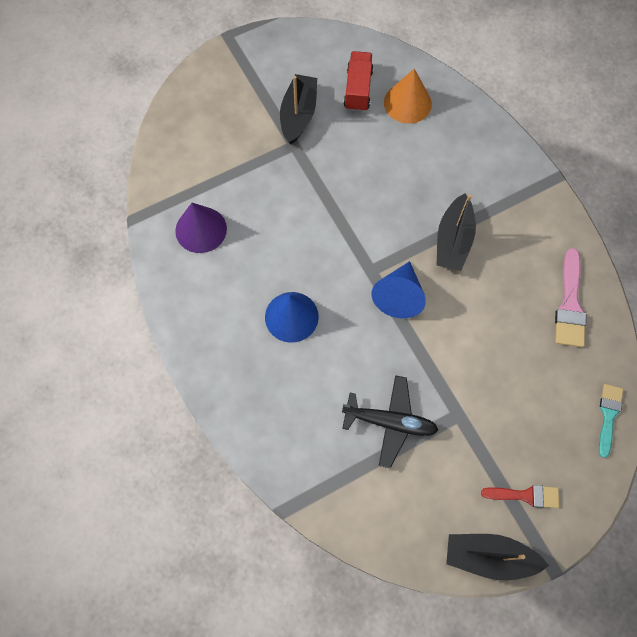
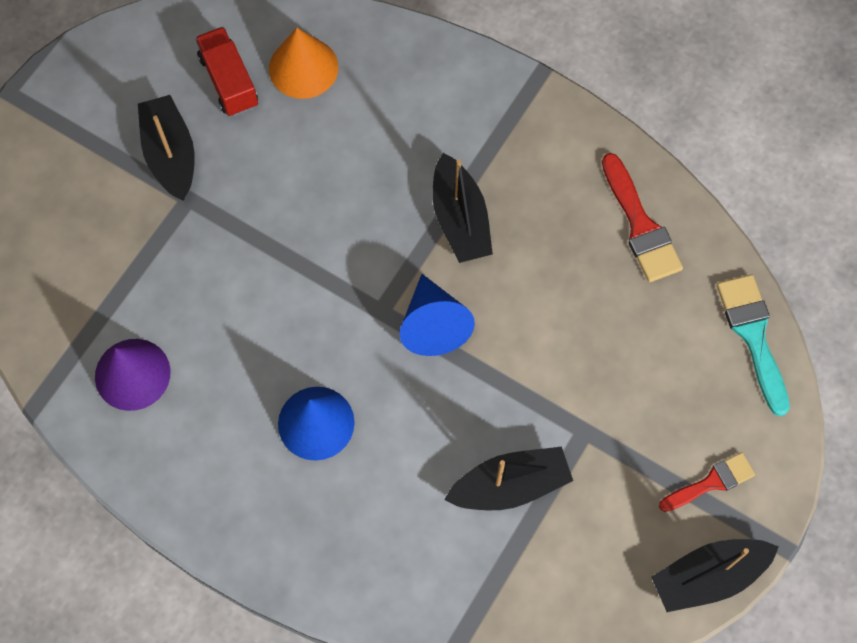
camera: 30 degrees left, 0 degrees up
(390, 422) = (510, 485): black plane -> black boat
(570, 304) = (640, 225): pink brush -> red brush
(608, 415) = (753, 336): turquoise brush -> turquoise brush, size x1.50

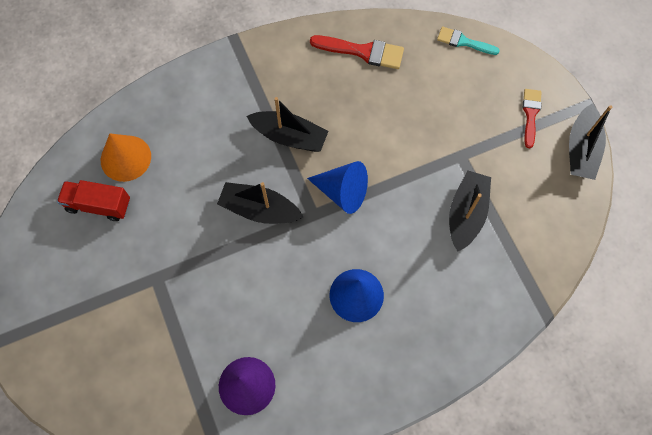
camera: 55 degrees left, 0 degrees up
(170, 155) = (118, 270): black boat -> black boat (259, 209)
(753, 336) = (463, 42): turquoise brush -> turquoise brush, size x0.67

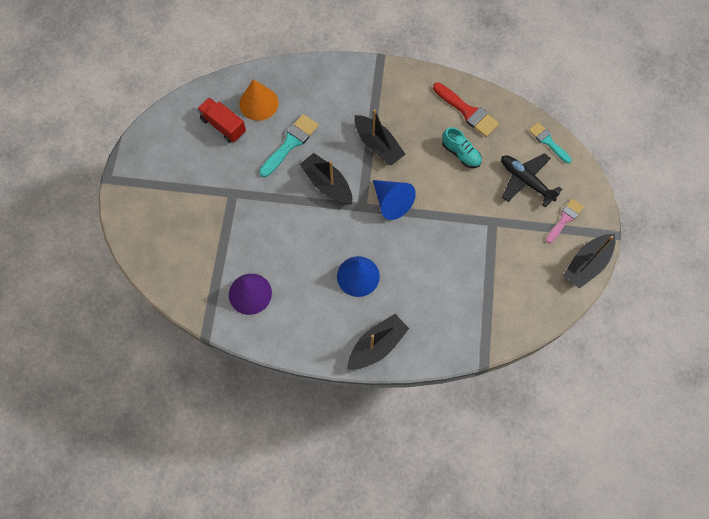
camera: 30 degrees right, 0 degrees up
(190, 185) = (290, 143): none -> turquoise brush
(383, 100) = (461, 153): none -> turquoise shoe
(466, 214) = (470, 263): black boat -> black boat (377, 345)
(467, 95) = (525, 181): none -> black plane
(530, 114) = (564, 219): red brush -> pink brush

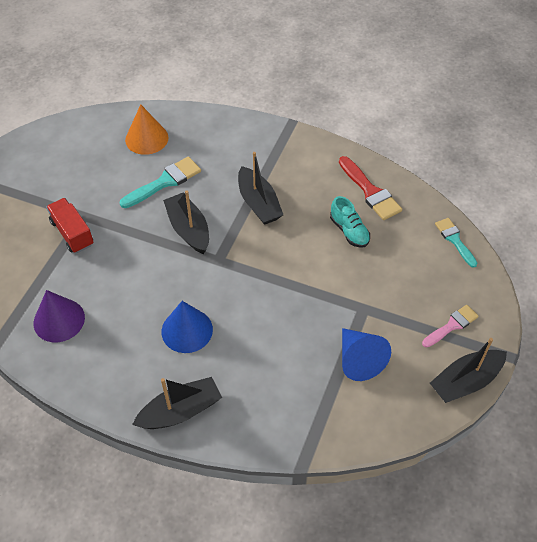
camera: 15 degrees right, 15 degrees down
(223, 125) = (101, 151): red truck -> red truck (72, 233)
(391, 202) = (253, 262): blue cone -> blue cone (359, 360)
(525, 181) = (416, 275): black plane -> none

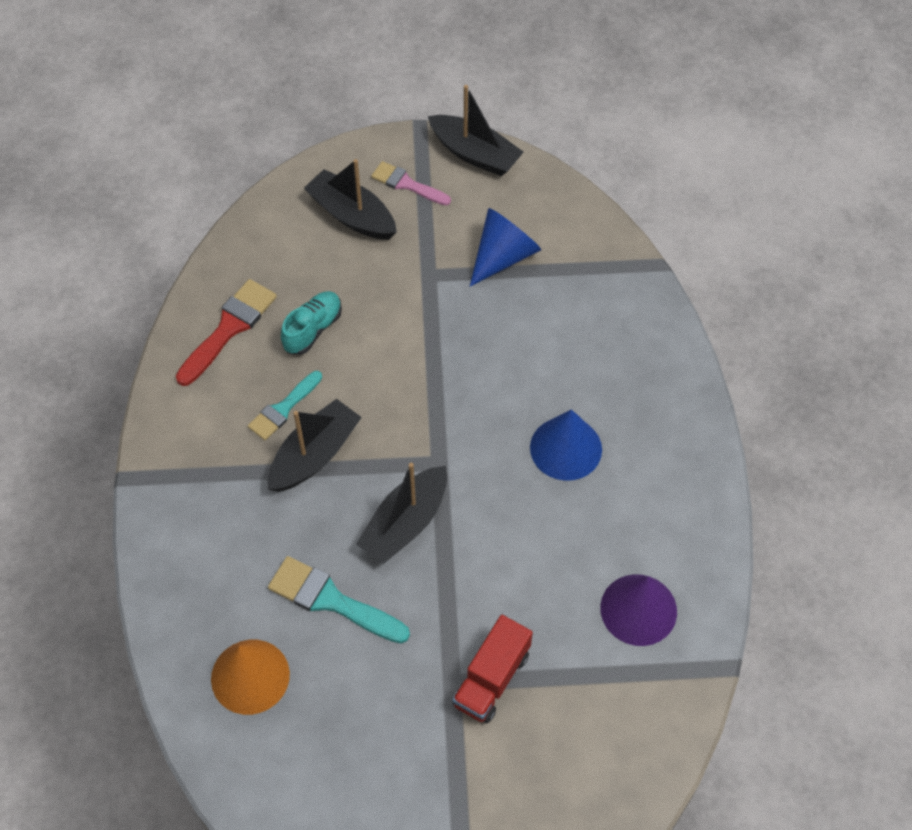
camera: 115 degrees left, 5 degrees up
(180, 411) = (674, 404): black boat -> black boat (352, 215)
(454, 240) = (272, 214): turquoise brush -> turquoise brush (283, 409)

